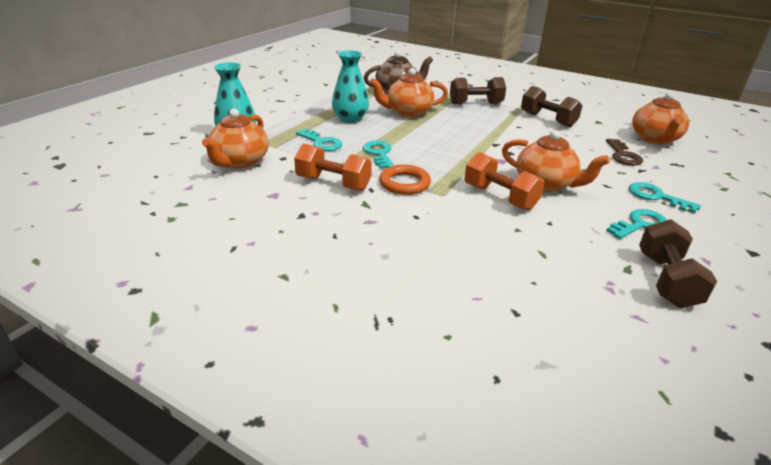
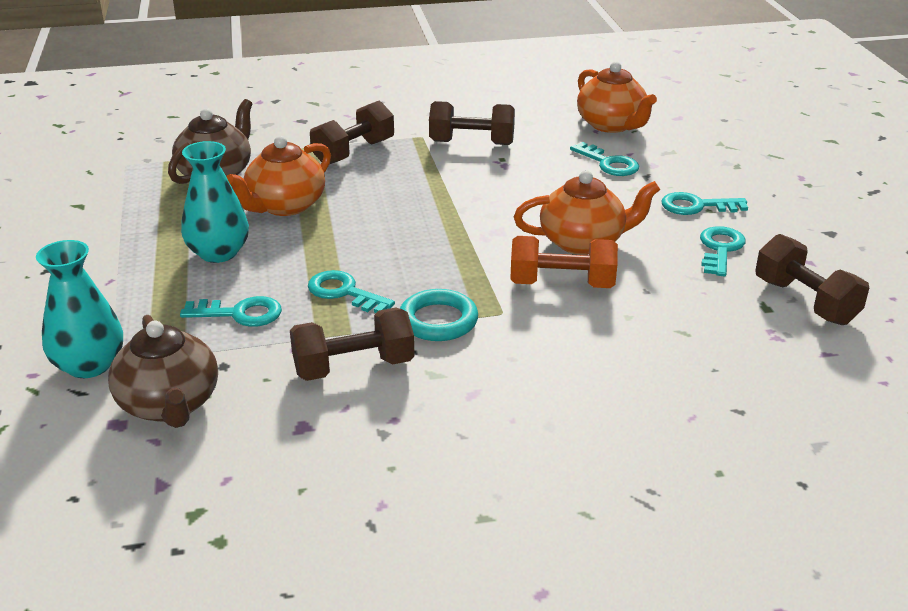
camera: 40 degrees left, 0 degrees up
(240, 162) = (169, 404): orange teapot -> brown teapot
(333, 183) = (353, 367): orange dumbbell -> brown dumbbell
(404, 183) = (438, 321): orange ring -> turquoise ring
(623, 155) = (608, 163): brown key -> turquoise key

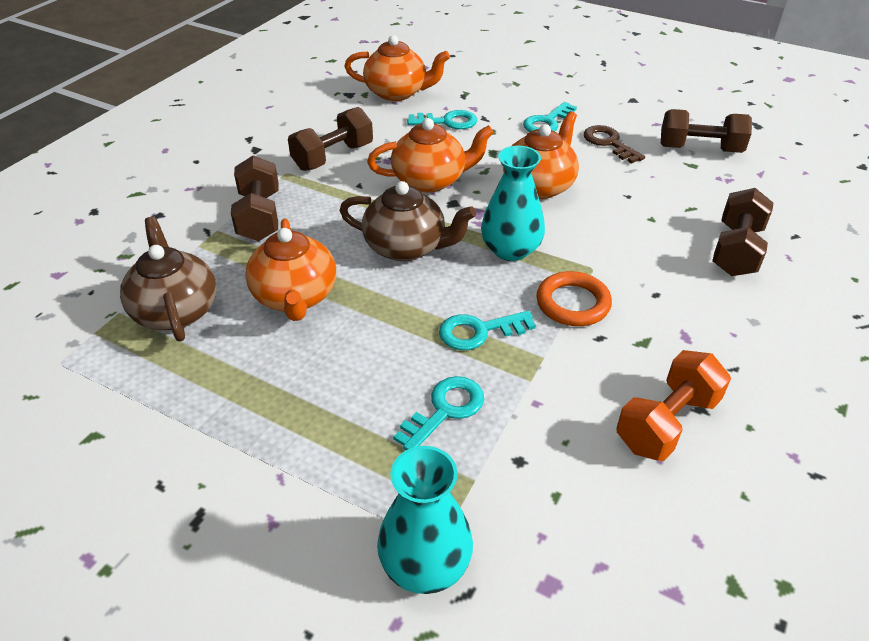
camera: 50 degrees left, 10 degrees up
(169, 404) = (550, 529): brown teapot -> brown teapot (406, 247)
(218, 253) = (324, 375): turquoise vase -> turquoise vase (510, 250)
(353, 367) = (595, 380): brown dumbbell -> brown dumbbell (736, 250)
(438, 321) = (573, 303): turquoise ring -> orange ring
(507, 193) = (430, 180): none -> orange teapot
(562, 284) = (583, 223): orange dumbbell -> orange dumbbell (666, 422)
(720, 249) = (609, 143): turquoise key -> brown key

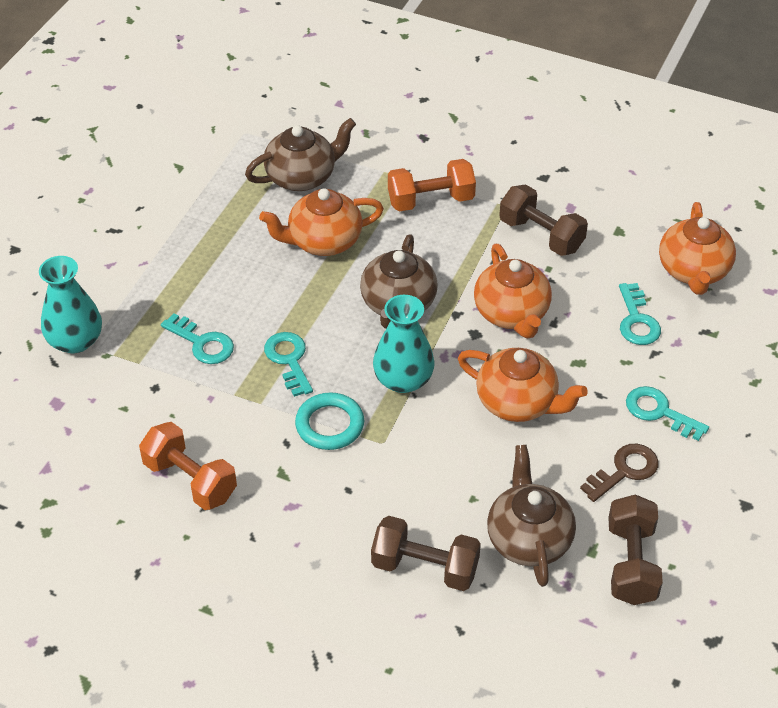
camera: 85 degrees right, 5 degrees up
(259, 216) = (431, 200): brown dumbbell -> orange dumbbell
(573, 303) = (329, 425): orange ring -> turquoise ring
(689, 193) = (528, 539): none -> brown teapot

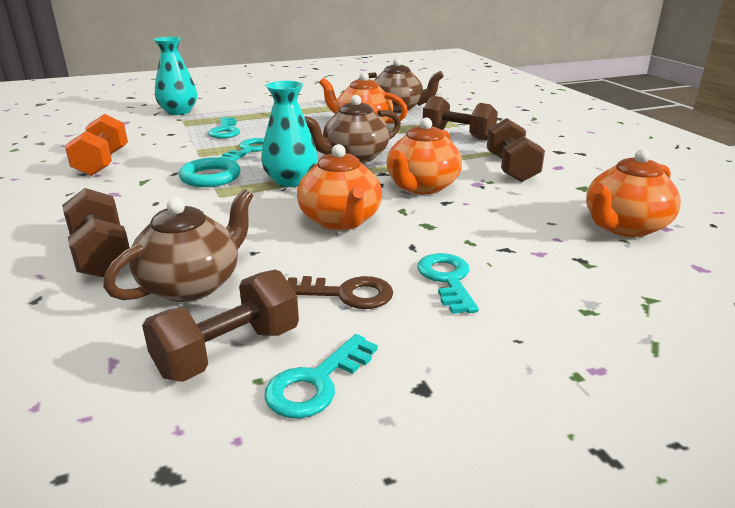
camera: 45 degrees right, 20 degrees down
(431, 200) = (458, 135): orange dumbbell -> brown dumbbell
(637, 320) = (520, 228): turquoise key -> turquoise key (316, 383)

